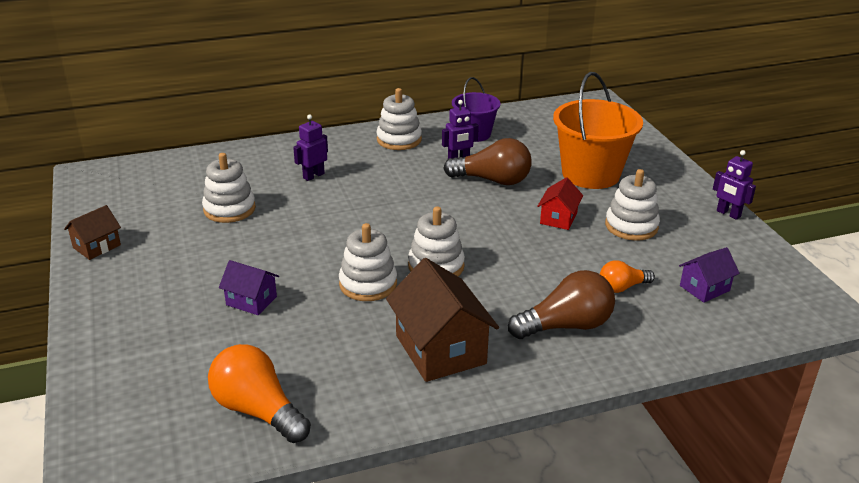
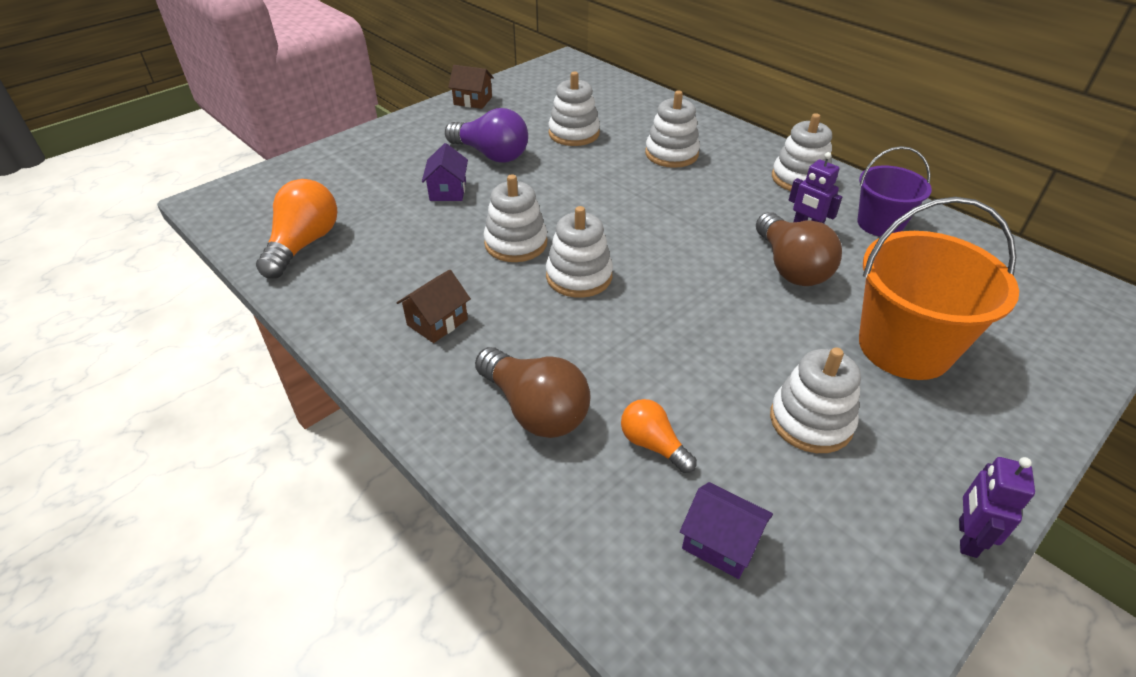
camera: 65 degrees right, 10 degrees up
(215, 261) = (491, 154): none -> purple light bulb
(313, 176) = (671, 154): purple robot -> white stacking toy
(440, 349) = (437, 322): brown house -> brown house, size x0.54
(558, 218) = (761, 344): red house -> none

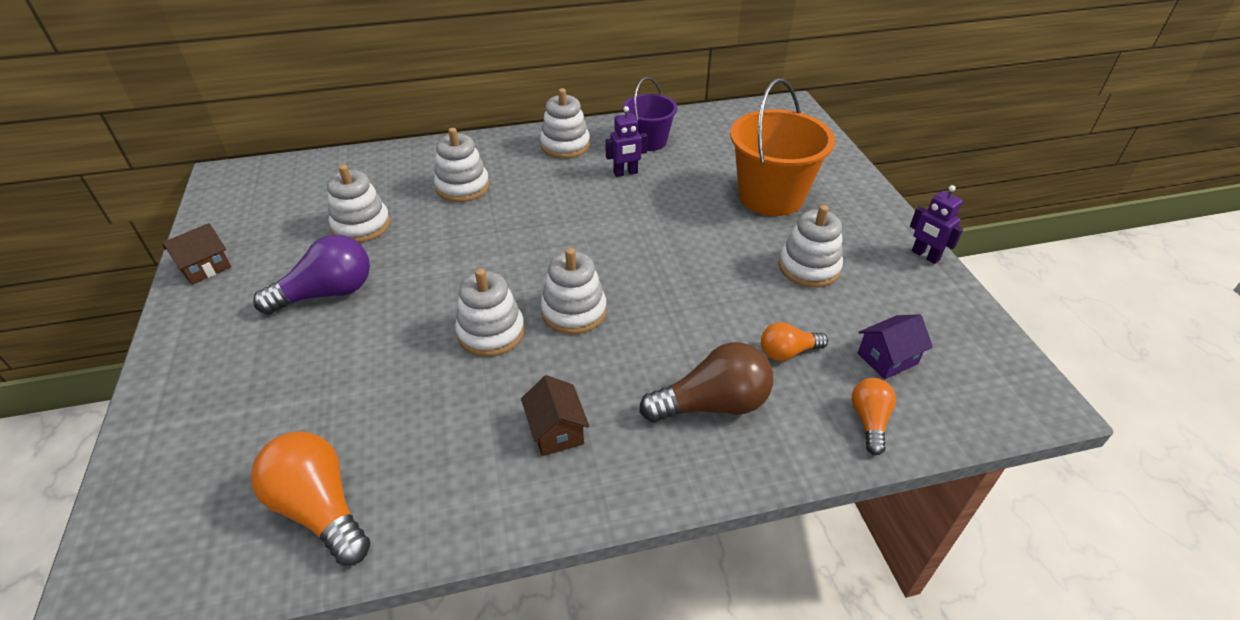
camera: 60 degrees left, 0 degrees up
(448, 190) = (353, 349): purple house -> none
(603, 550) = (869, 421): none -> orange light bulb
(790, 267) = (659, 200): brown light bulb -> none

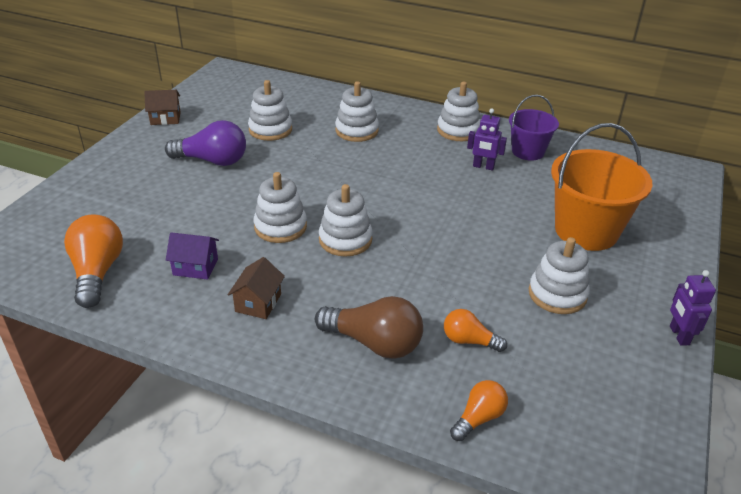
camera: 35 degrees right, 5 degrees down
(887, 358) = (547, 387): purple house -> purple house (195, 267)

